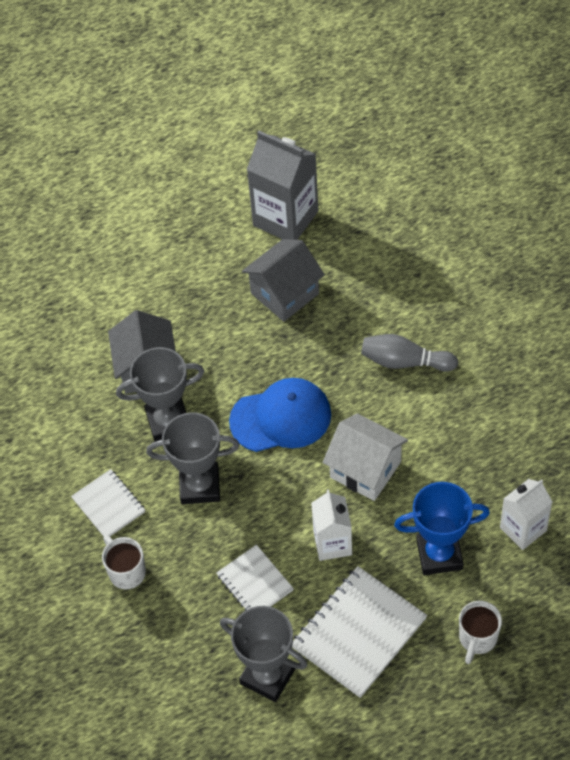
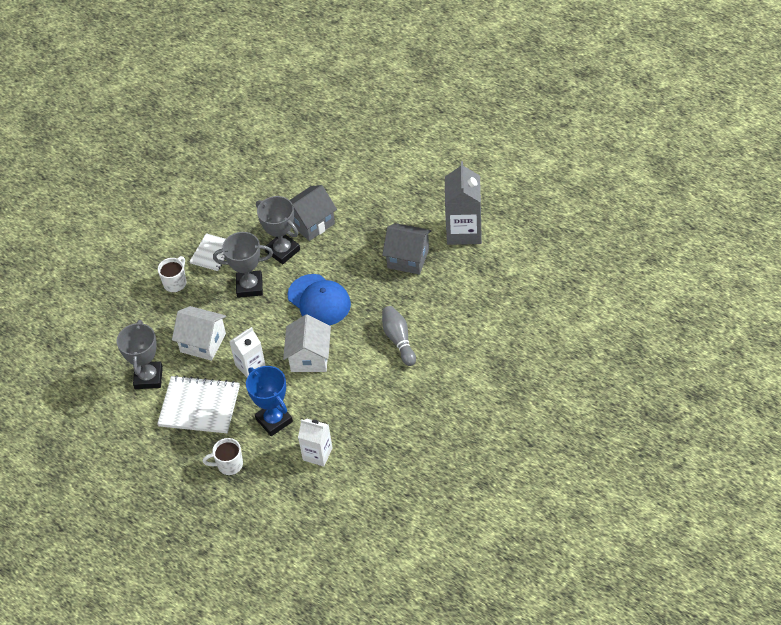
camera: 60 degrees right, 5 degrees down
(200, 486) = (249, 286): grey trophy -> grey trophy turned 60 degrees counterclockwise
(255, 583) = (203, 343): white notebook -> white house

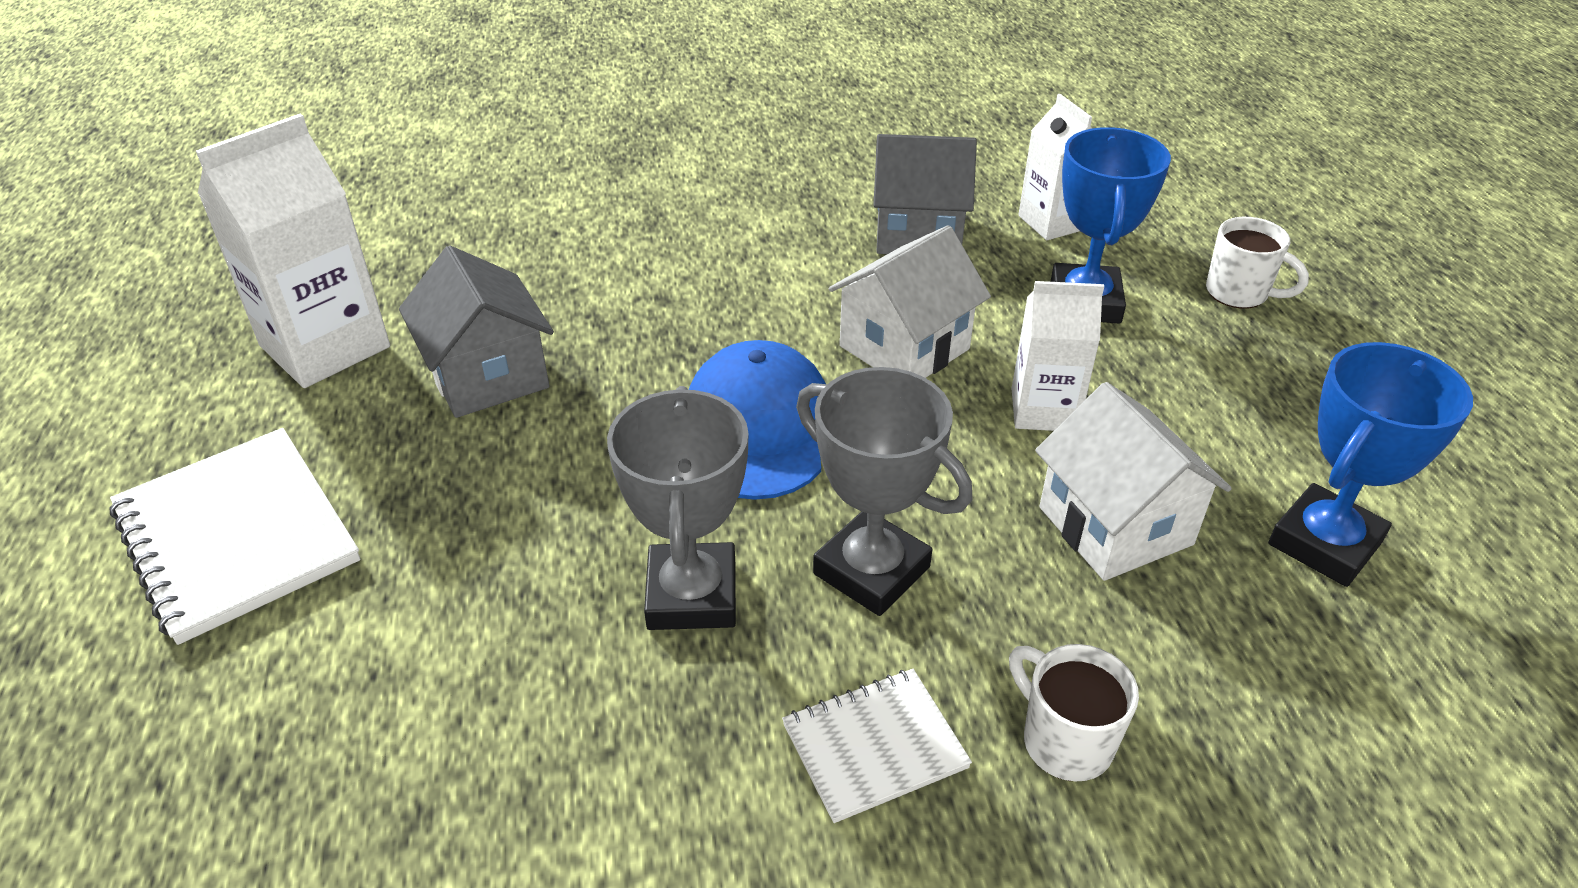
camera: 140 degrees left, 10 degrees down
(148, 377) = (1324, 543): grey trophy -> blue trophy
(175, 283) = (1064, 741): white mug -> white mug turned 75 degrees clockwise
(199, 406) = (1229, 411): white notebook -> white notebook (237, 536)
(311, 223) = (537, 609): grey house -> grey house (918, 233)
(398, 340) = (713, 272): grey bowling pin -> none
(464, 231) = (325, 346): grey carton -> white carton

